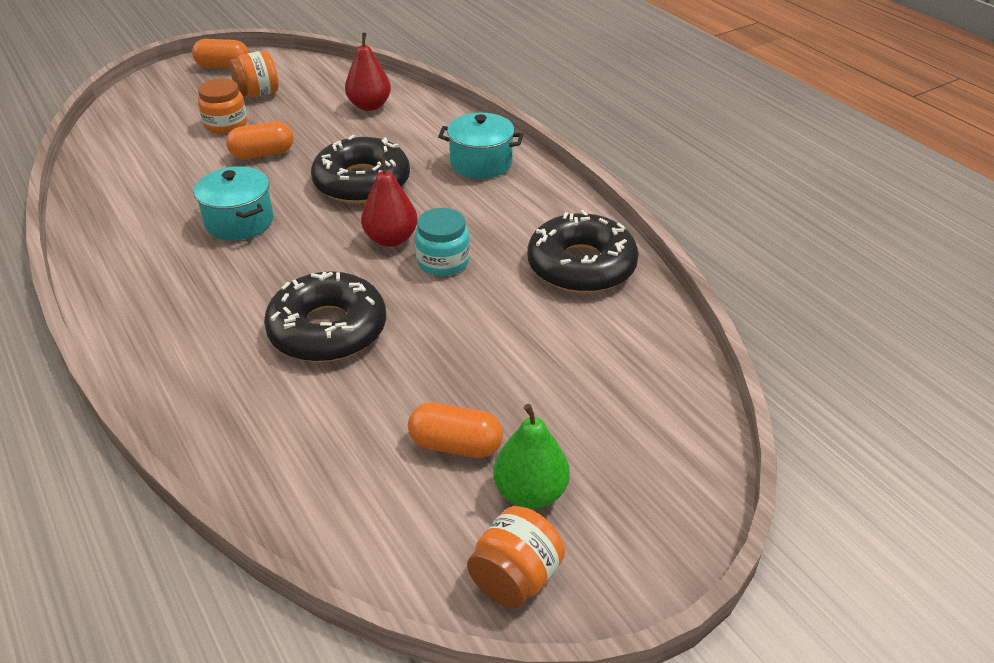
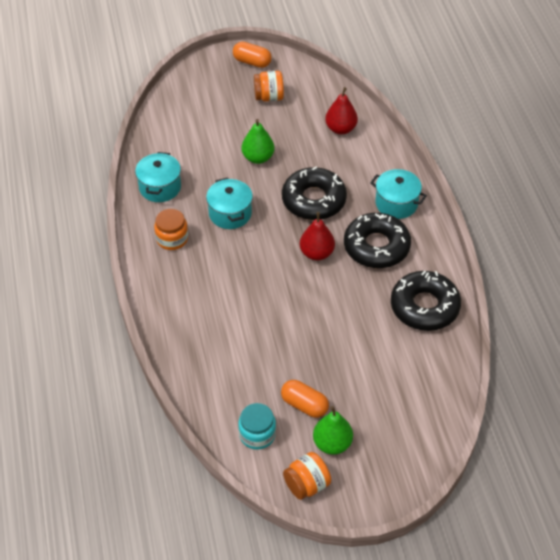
camera: 20 degrees right, 10 degrees up
(117, 214) = (160, 187): none -> turquoise pot
(226, 124) = (241, 123): orange jar -> orange jar (172, 239)
(262, 154) = (258, 158): orange capsule -> green pear
(328, 329) = (260, 310): black donut -> black donut (376, 247)
(443, 261) = (342, 279): turquoise jar -> turquoise jar (257, 434)

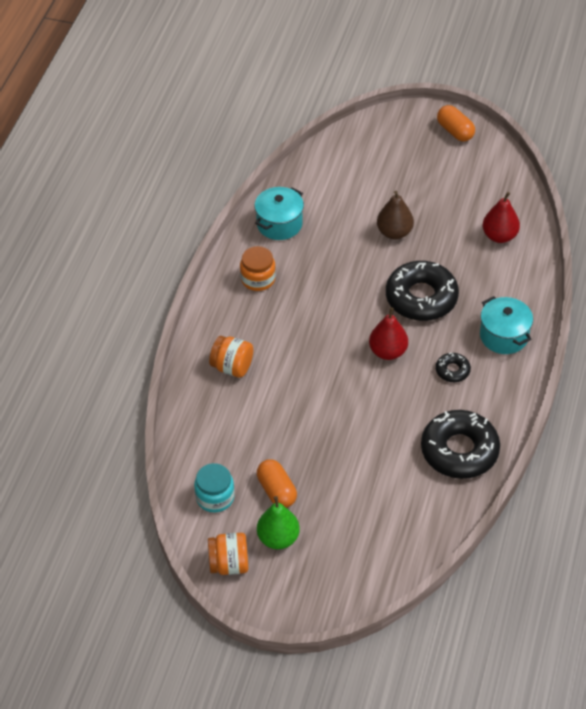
camera: 30 degrees right, 0 degrees up
(230, 213) = (329, 277): turquoise pot -> none
(258, 158) = (394, 232): green pear -> brown pear
(269, 97) = (447, 174): orange jar -> orange jar (232, 367)
(376, 247) = (452, 370): black donut -> black donut, size x0.46

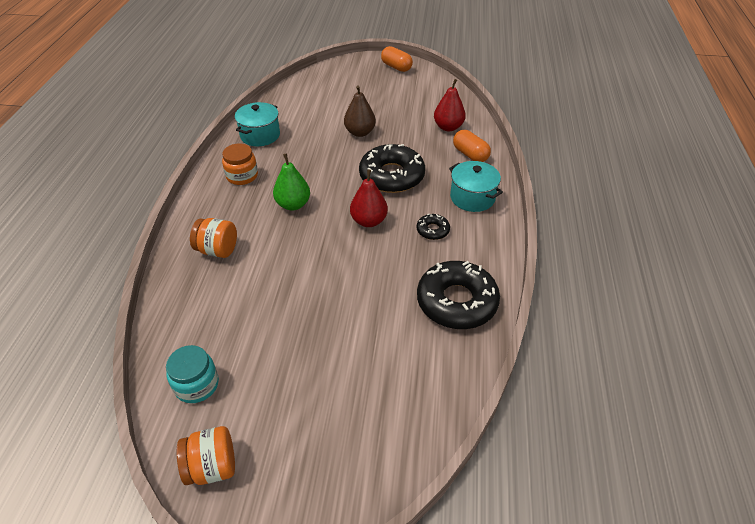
camera: 10 degrees left, 5 degrees down
(277, 491) = (267, 368): orange capsule -> orange capsule (470, 154)
(278, 538) = (272, 424): green pear -> green pear (293, 204)

